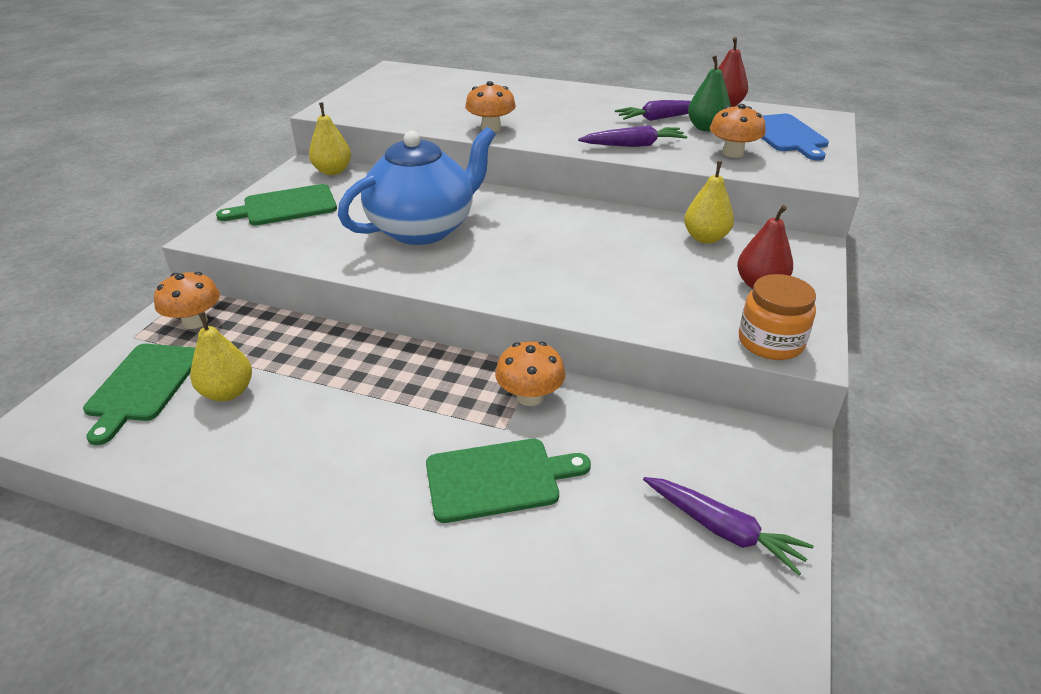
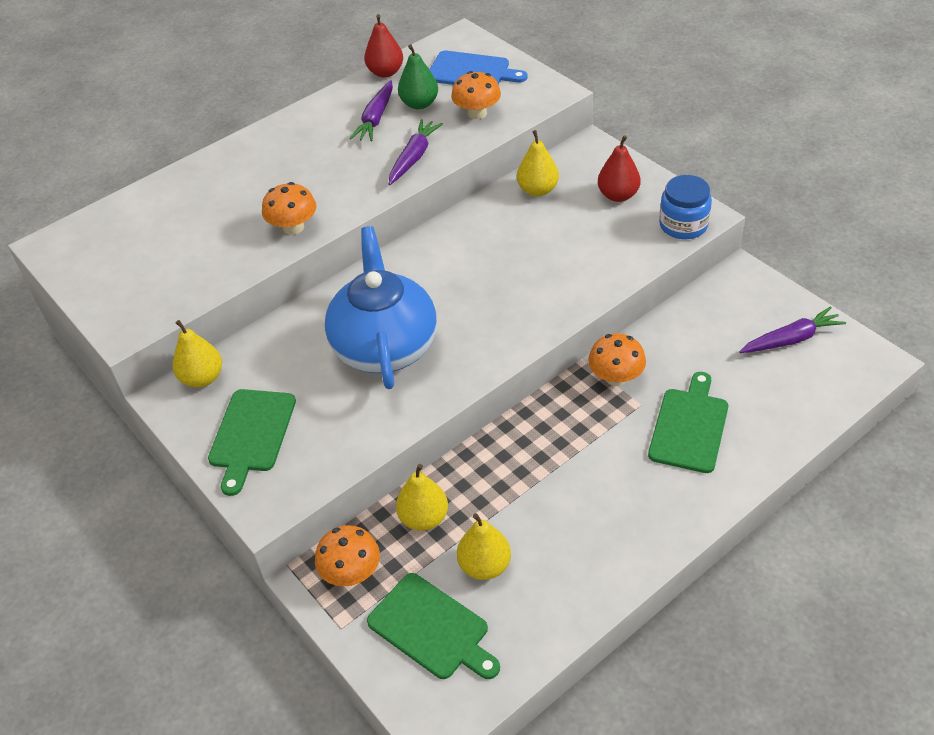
camera: 55 degrees left, 10 degrees up
(271, 338) = (424, 518): none -> yellow pear
(770, 342) = (683, 225): orange jar -> blue jar

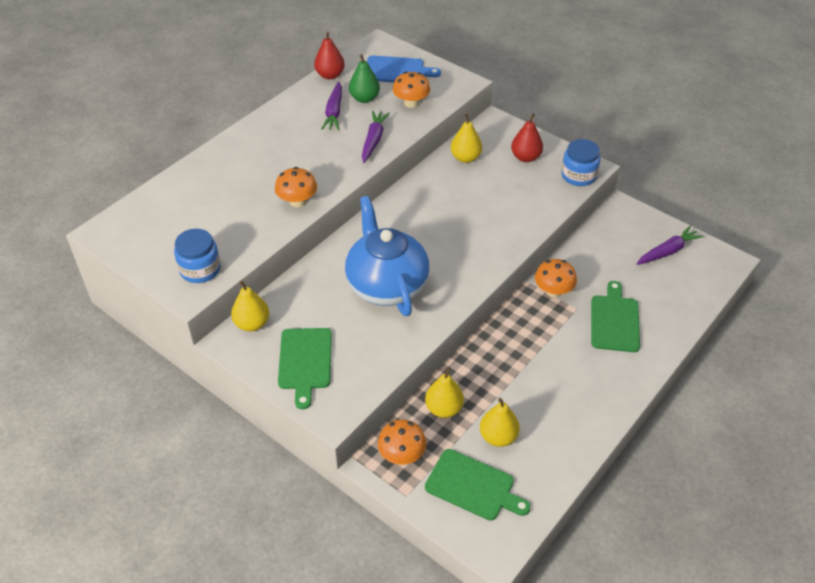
camera: 15 degrees left, 0 degrees up
(147, 302) = (200, 269): none -> blue jar

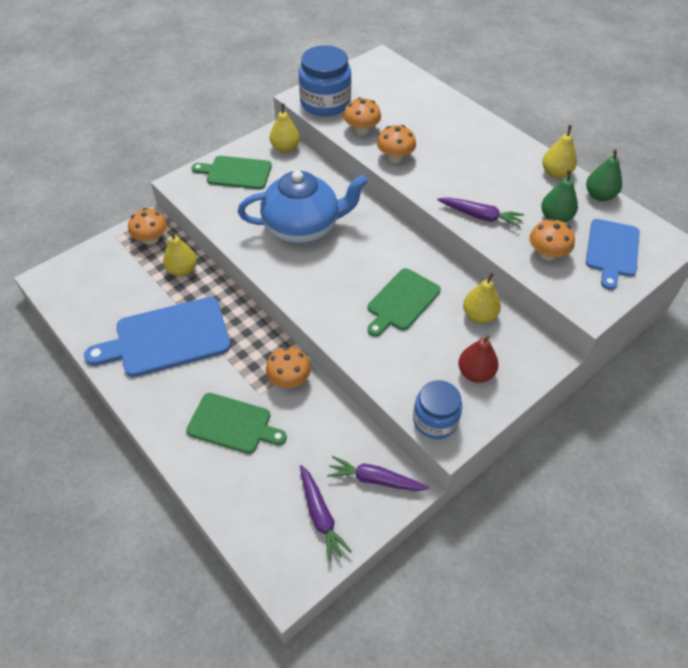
camera: 100 degrees right, 5 degrees up
(200, 269) = (325, 103): blue jar -> blue jar, size x1.53
(252, 232) = (361, 130): none -> orange mushroom
(330, 75) = (599, 195): red pear -> green pear
(334, 112) = (531, 192): purple carrot -> purple carrot (375, 479)
(473, 486) = (103, 275): green cutting board -> green cutting board (401, 301)
(498, 437) = (140, 300): yellow pear -> yellow pear (555, 173)
(540, 396) = (167, 338): none -> blue cutting board

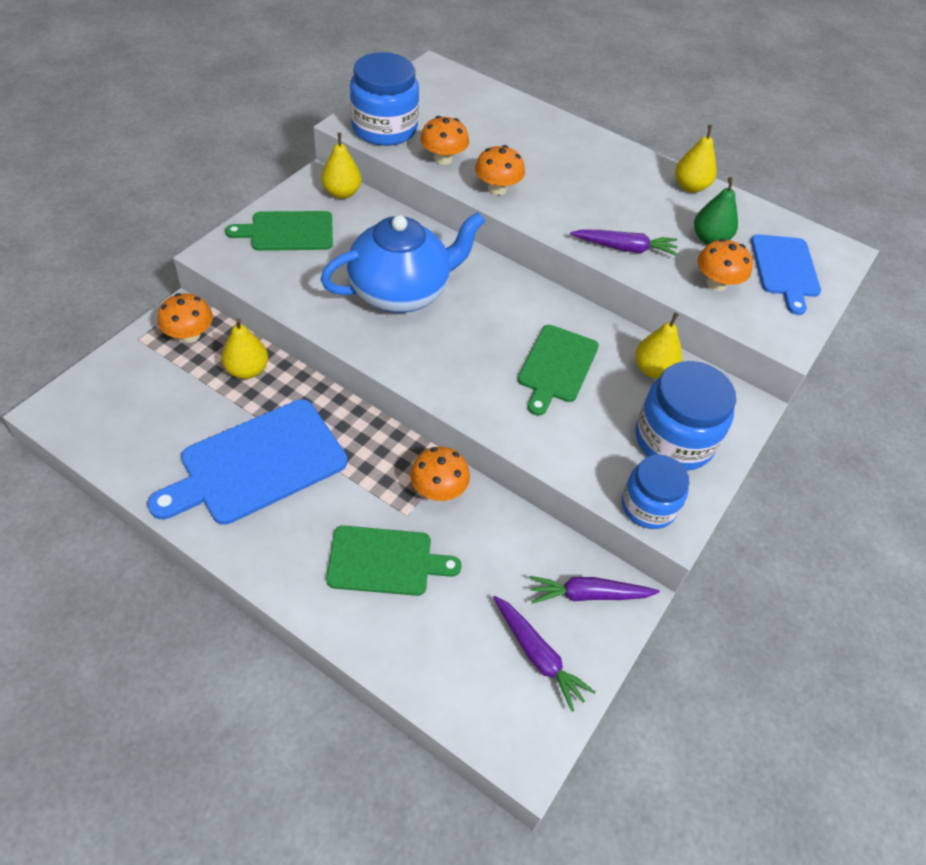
camera: 20 degrees left, 0 degrees up
(475, 373) = (674, 440): red pear -> blue jar
(599, 195) = (747, 207): green pear -> none

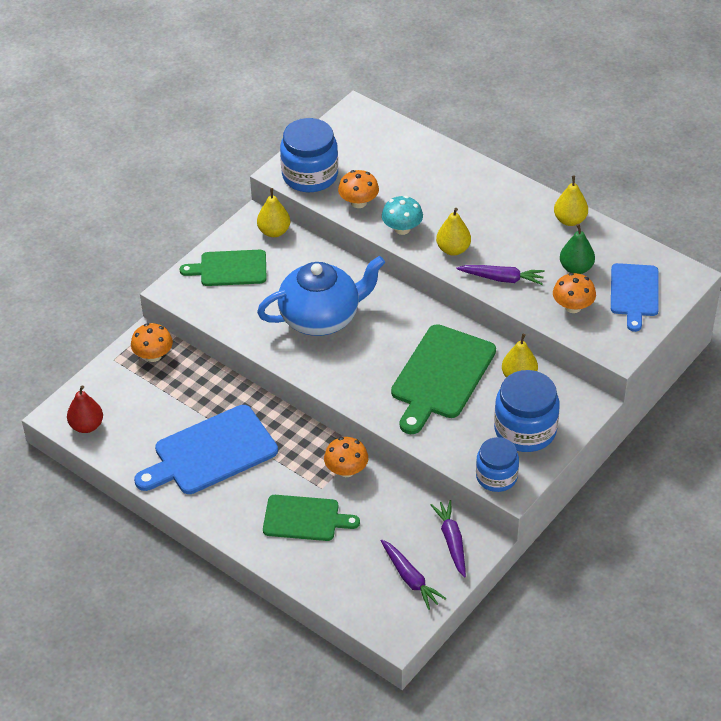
camera: 10 degrees right, 5 degrees down
(91, 425) = (87, 426): none -> red pear
(247, 370) = (200, 383): yellow pear -> yellow pear (453, 249)
(497, 188) = (402, 229): orange mushroom -> turquoise mushroom
(556, 366) = (441, 376): green cutting board -> green cutting board, size x1.55
(588, 594) = (452, 541): purple carrot -> purple carrot turned 75 degrees clockwise

